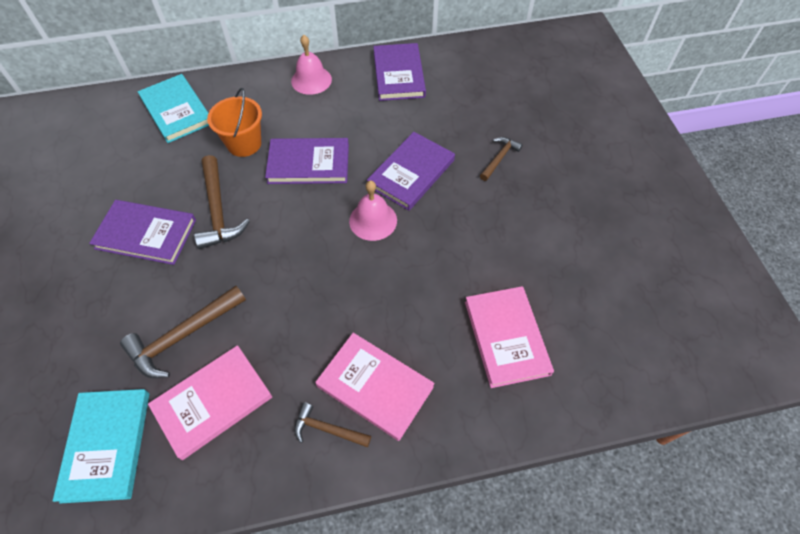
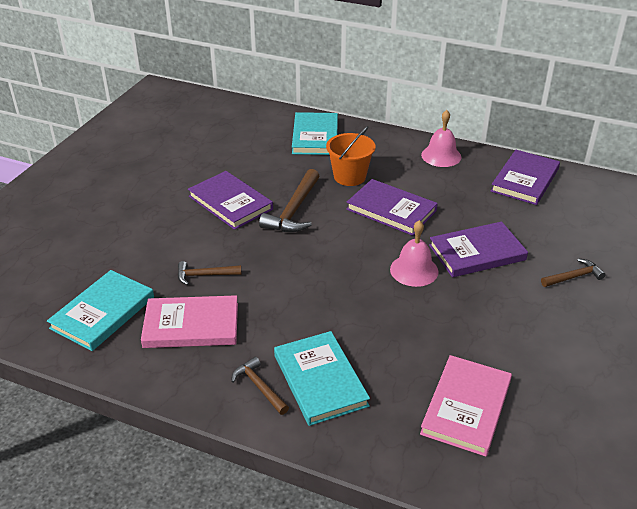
camera: 35 degrees right, 20 degrees down
(183, 336) = (205, 275): brown hammer -> brown hammer, size x0.58
(375, 386) = (320, 380): pink book -> turquoise book

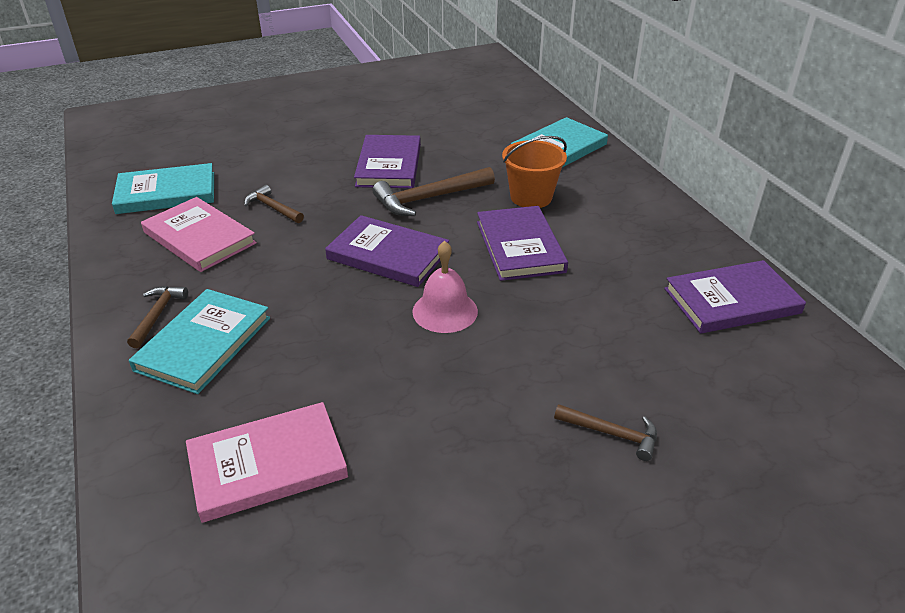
camera: 45 degrees right, 0 degrees up
(441, 156) = (666, 226): pink bell -> none
(477, 252) = (539, 336): purple book -> purple book (388, 255)

